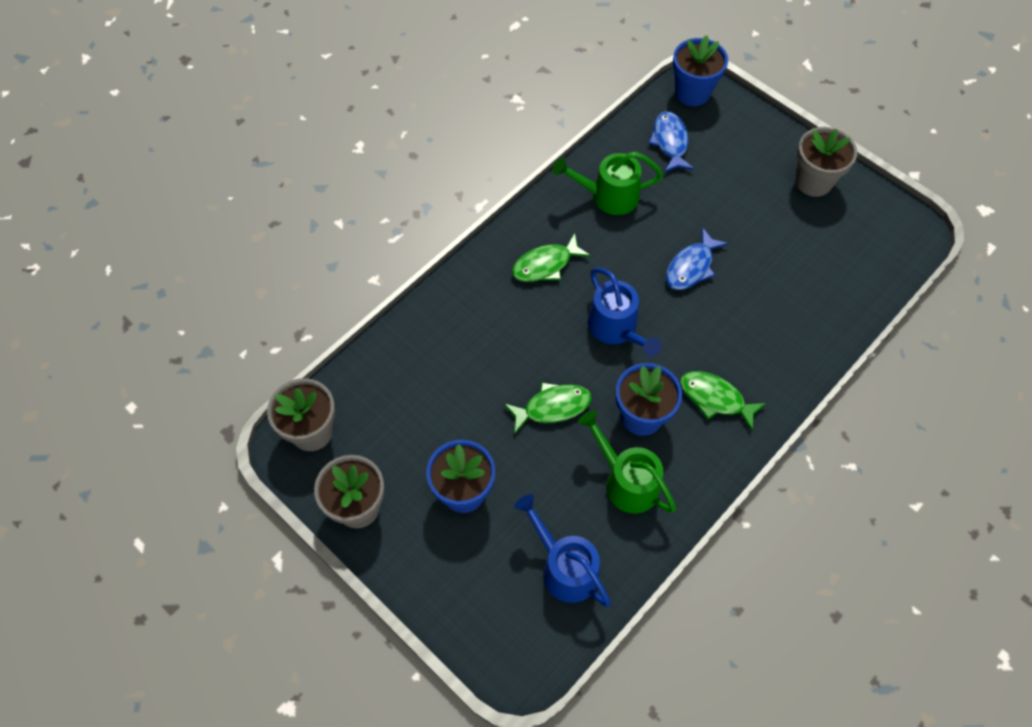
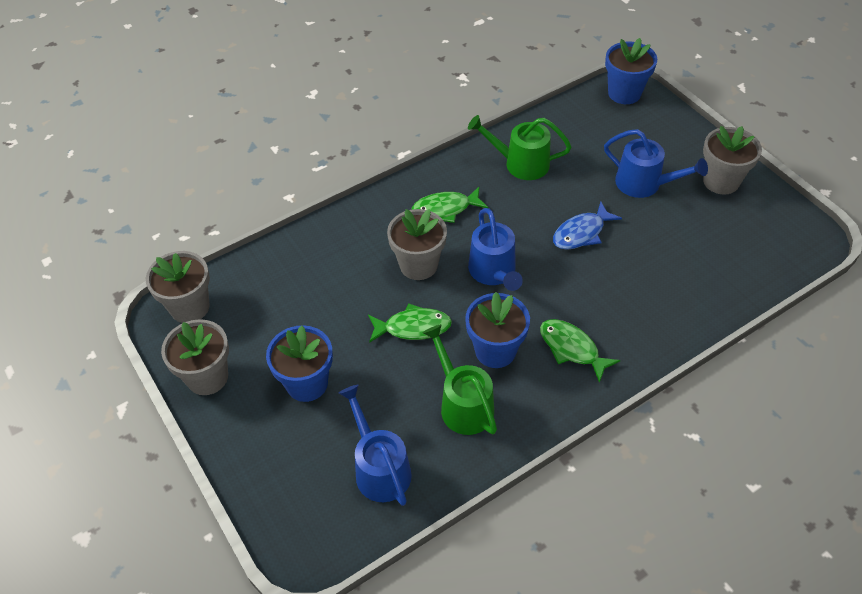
camera: 15 degrees right, 10 degrees down
(537, 335) = (418, 265): none -> grey flower pot
(670, 142) = (591, 129): blue fish -> none
(739, 198) = (644, 184): none -> blue watering can

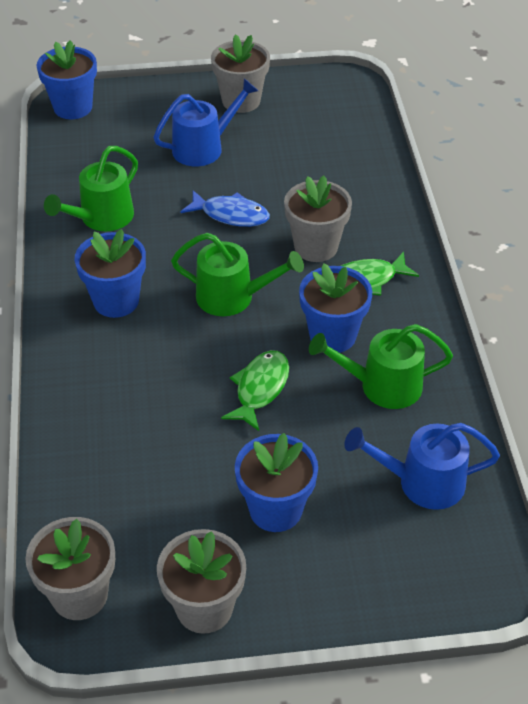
camera: 65 degrees left, 5 degrees down
(418, 265) = (178, 352): grey flower pot -> grey flower pot (316, 247)
(445, 209) = (116, 301): green fish -> blue flower pot
(494, 273) = (233, 297): blue watering can -> green watering can
(581, 233) = (231, 215): blue fish -> blue fish turned 60 degrees counterclockwise

